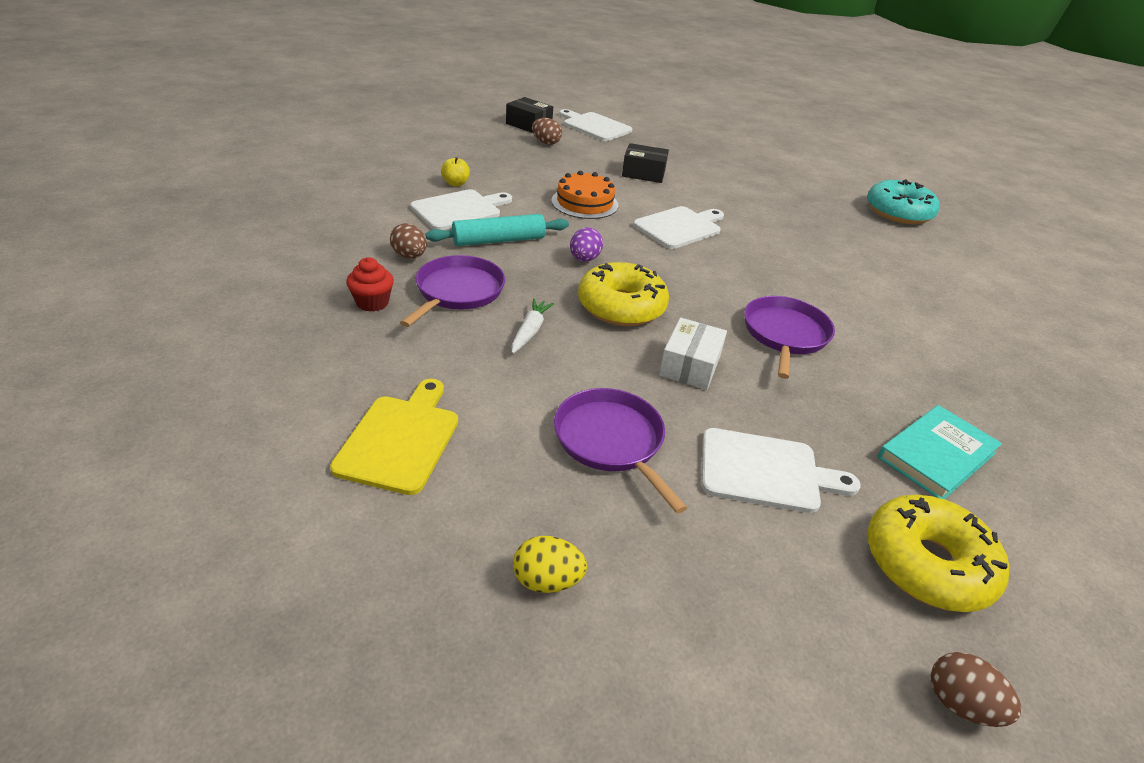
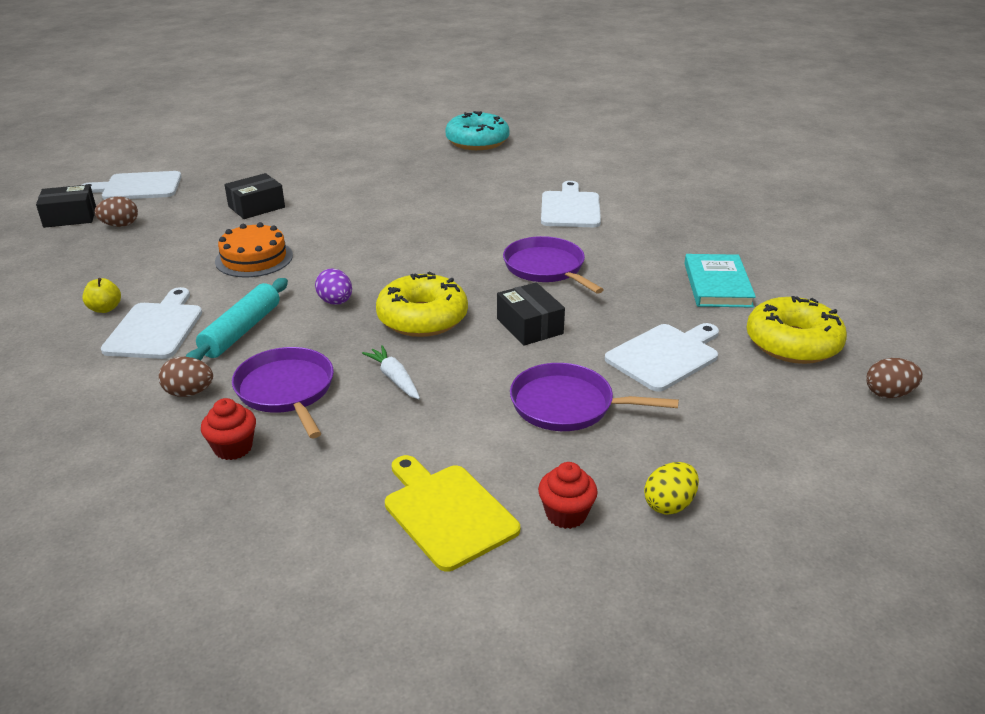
camera: 45 degrees left, 5 degrees down
(464, 512) = (566, 514): none -> red cupcake
(680, 227) = (360, 235): white cutting board -> white cutting board (570, 208)
(690, 366) = (529, 326): white box -> black box

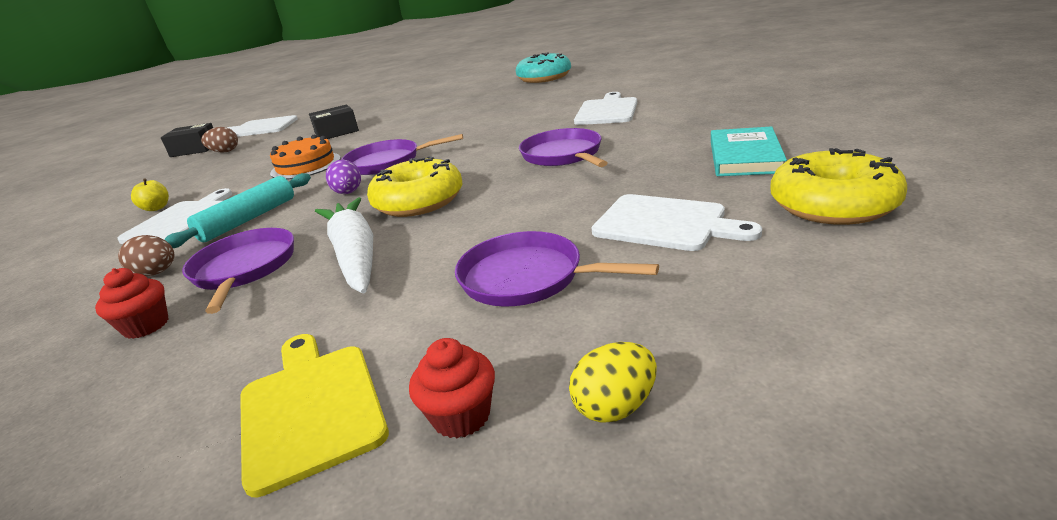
camera: 15 degrees right, 5 degrees down
(354, 261) = (387, 162): none -> purple pan
(394, 379) = (355, 255): white carrot -> white carrot, size x1.94
(529, 326) = (522, 203): black box -> none
(665, 356) = (665, 223): white cutting board -> white cutting board turned 60 degrees clockwise
(888, 394) = (977, 256): brown egg -> none

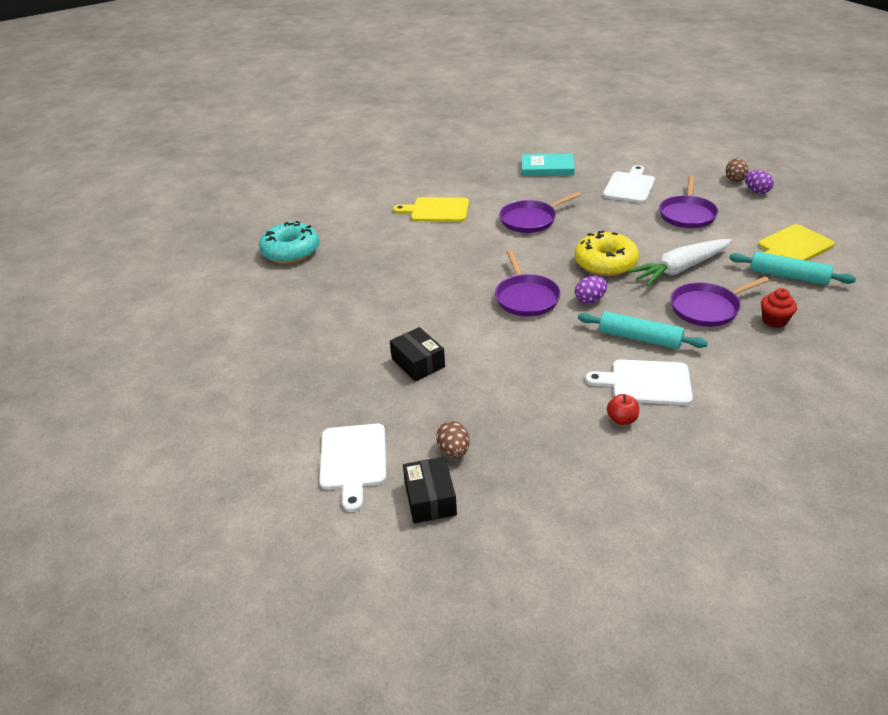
camera: 100 degrees left, 10 degrees up
(157, 208) = (622, 419): yellow apple -> red apple
(157, 273) = (725, 349): brown egg -> brown egg (734, 179)
(224, 371) = (788, 276): none -> turquoise rolling pin
(306, 166) = (523, 349): orange cake -> none
(461, 416) = (776, 215): red cupcake -> none
(607, 111) = (436, 210): white cutting board -> yellow cutting board
(615, 407) = (756, 191): yellow egg -> purple egg
(833, 205) = (608, 154): yellow donut -> none

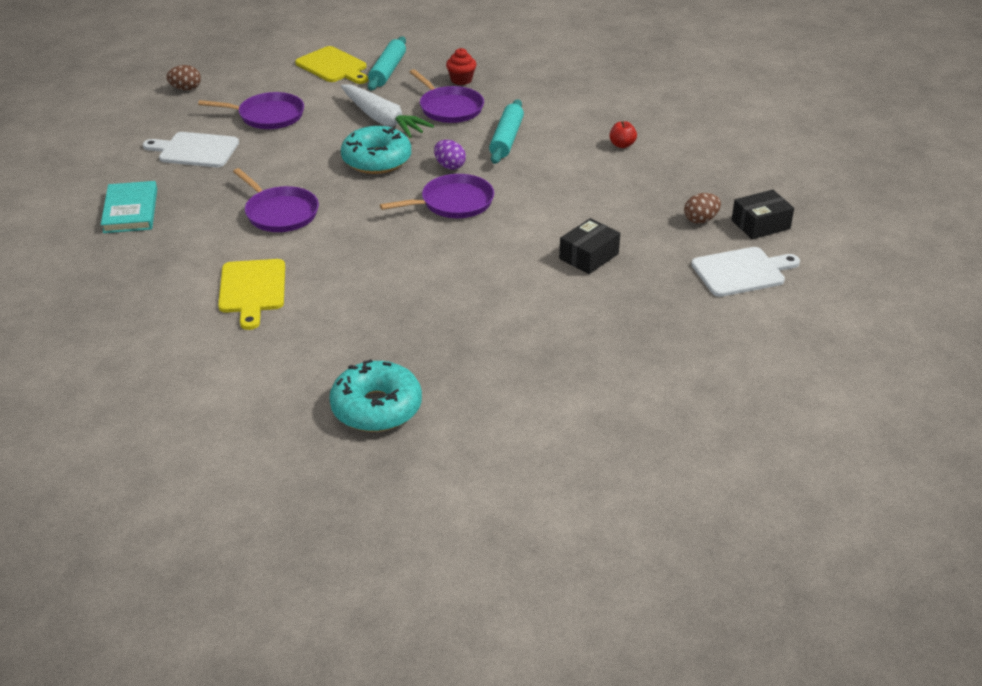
camera: 105 degrees left, 0 degrees up
(605, 263) = (376, 160): yellow donut -> turquoise donut
(646, 382) = (569, 135): white cutting board -> none
(756, 191) = (216, 78): purple egg -> none

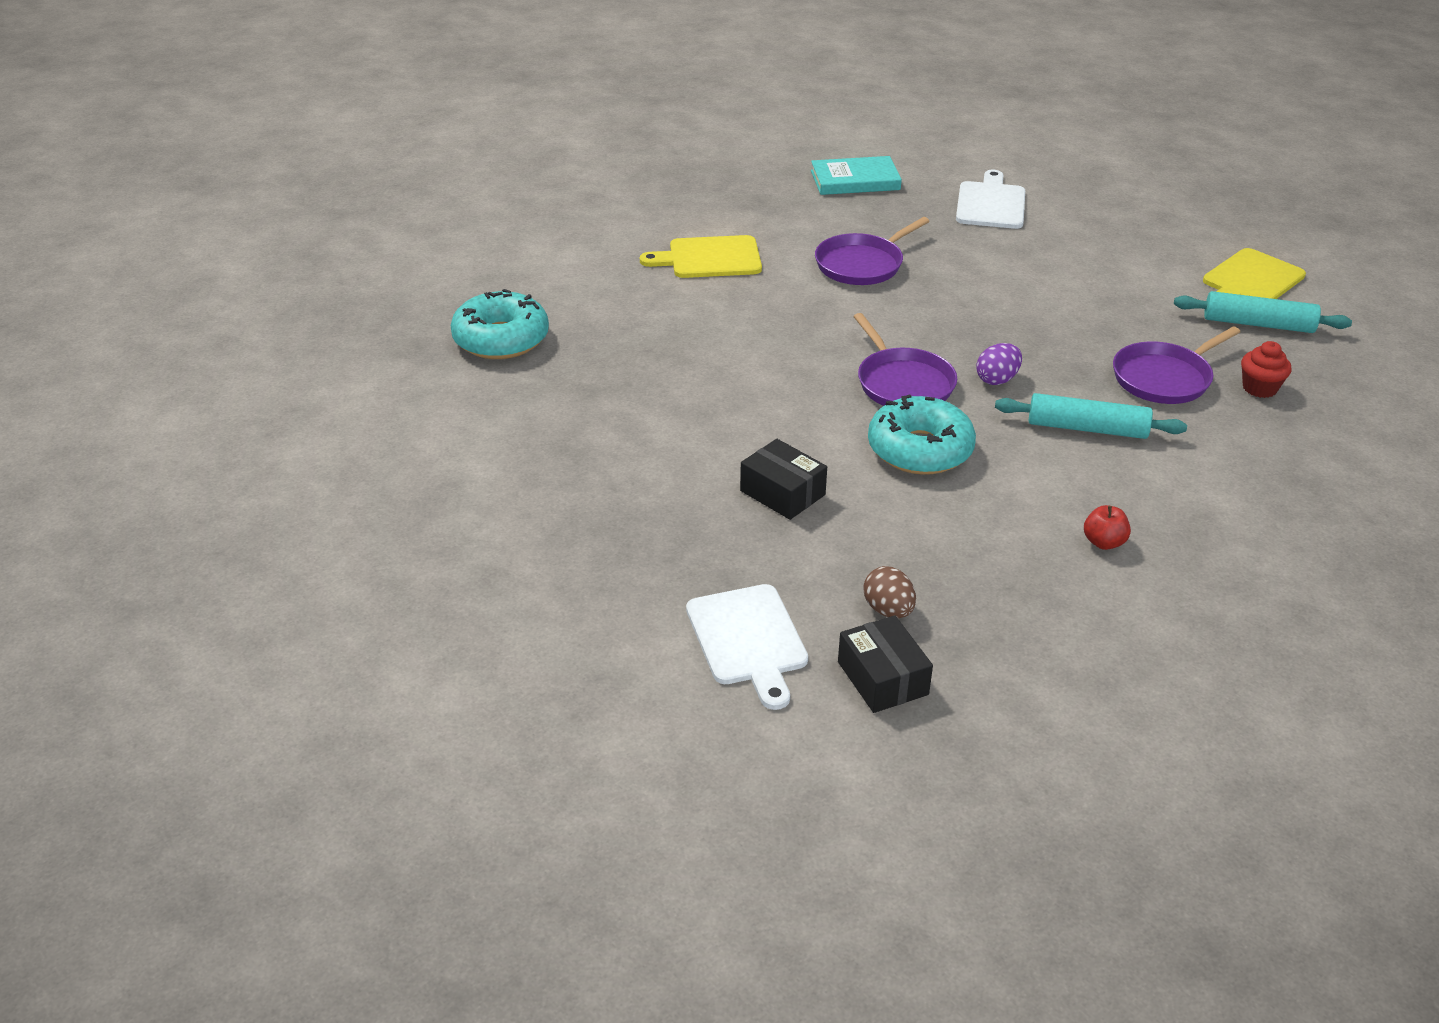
camera: 90 degrees right, 0 degrees up
(186, 89) = (1138, 185): brown egg -> none
(268, 116) = (1089, 242): purple pan -> none
(376, 160) = (998, 323): turquoise donut -> turquoise donut (920, 450)
(383, 120) = (1108, 324): white carrot -> none

